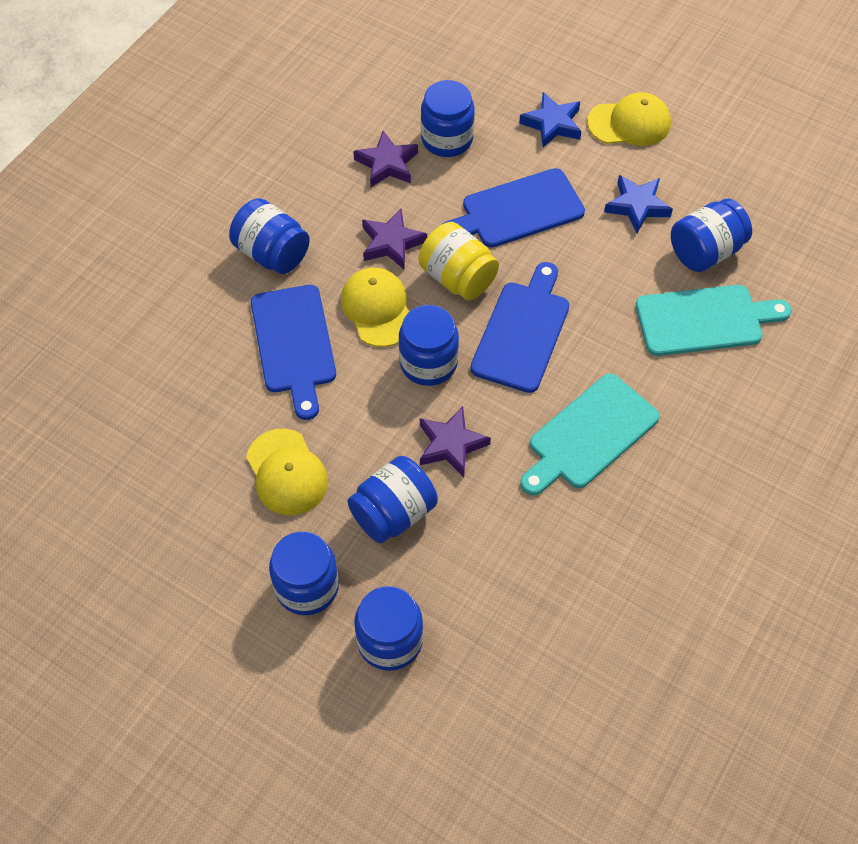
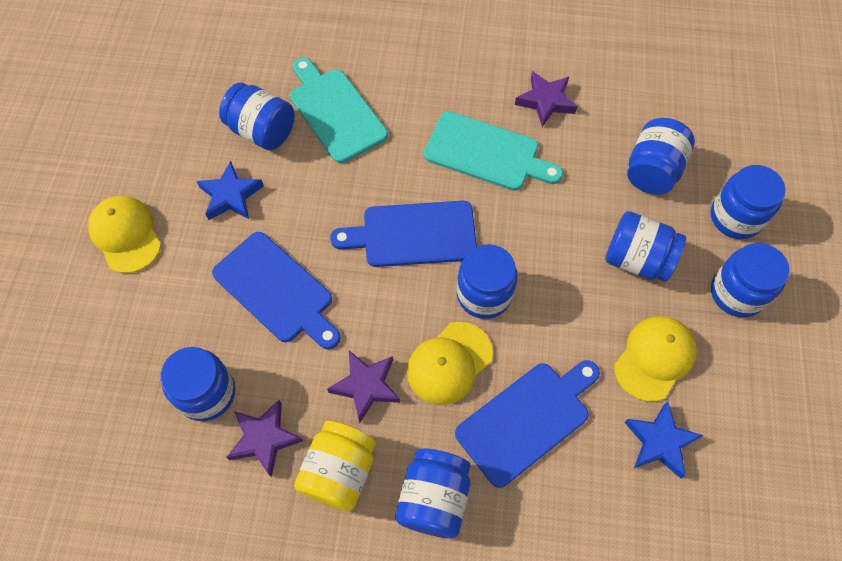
camera: 115 degrees left, 5 degrees up
(451, 445) = (552, 244): purple star -> purple star (546, 101)
(458, 278) = (380, 309): yellow jar -> yellow jar (339, 472)
(489, 588) = (652, 171): none -> blue jar
(552, 124) = (150, 301): blue star -> blue star (660, 442)

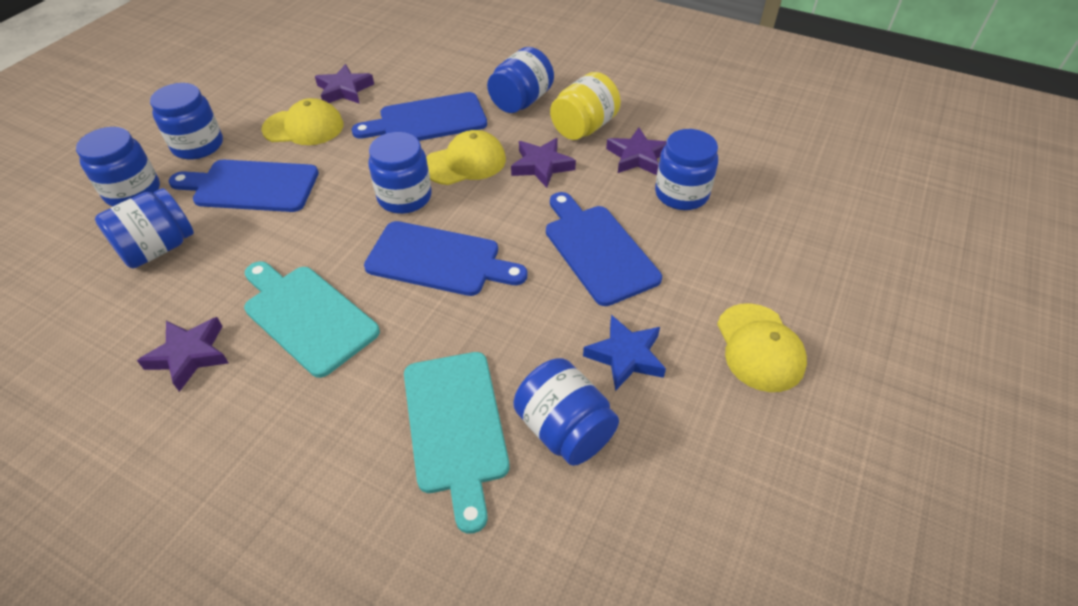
camera: 160 degrees left, 15 degrees down
(637, 259) = (251, 186): blue jar -> blue cutting board
(654, 358) = (304, 127): yellow cap -> yellow cap turned 150 degrees counterclockwise
(660, 442) = (344, 90): blue star -> purple star

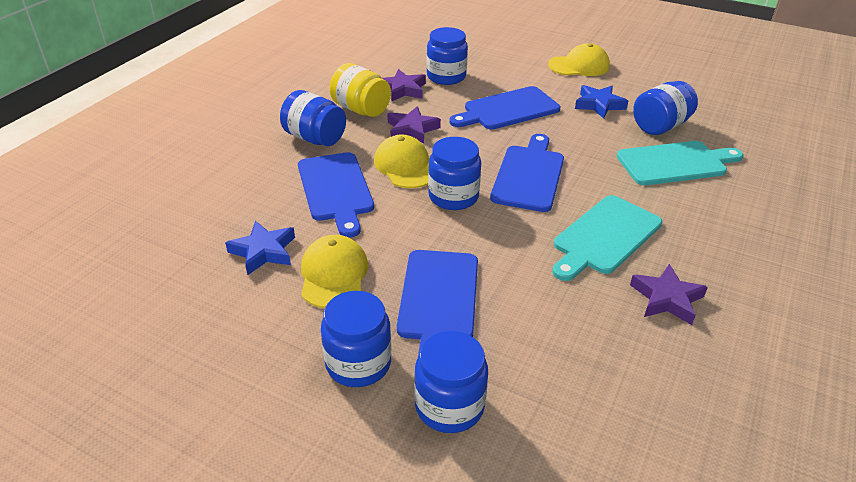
camera: 90 degrees left, 10 degrees down
(158, 248) = (543, 355): blue jar -> none
(344, 90) = (263, 251): purple star -> blue star

